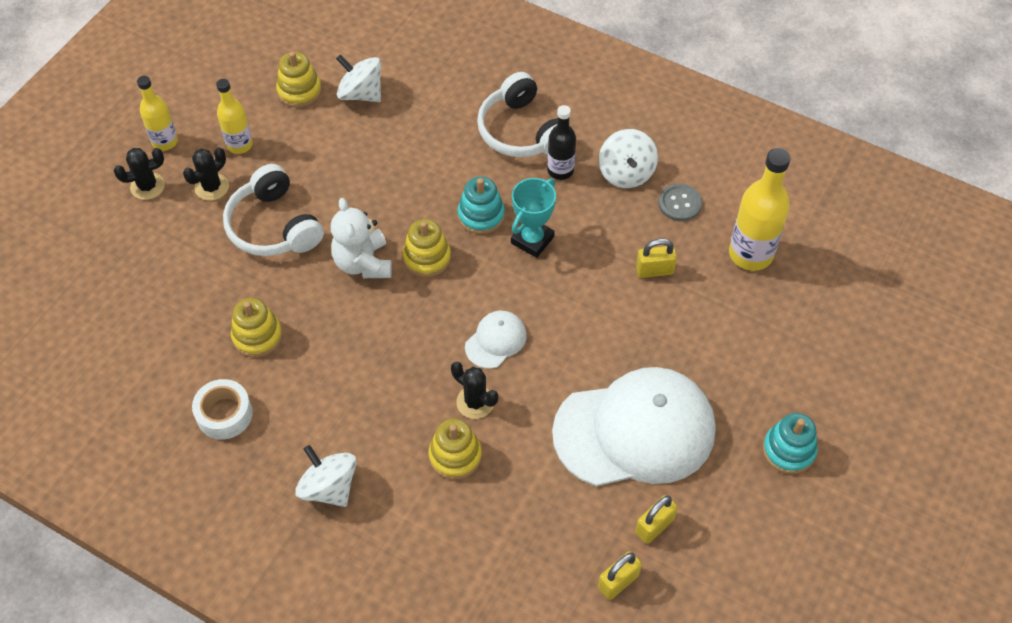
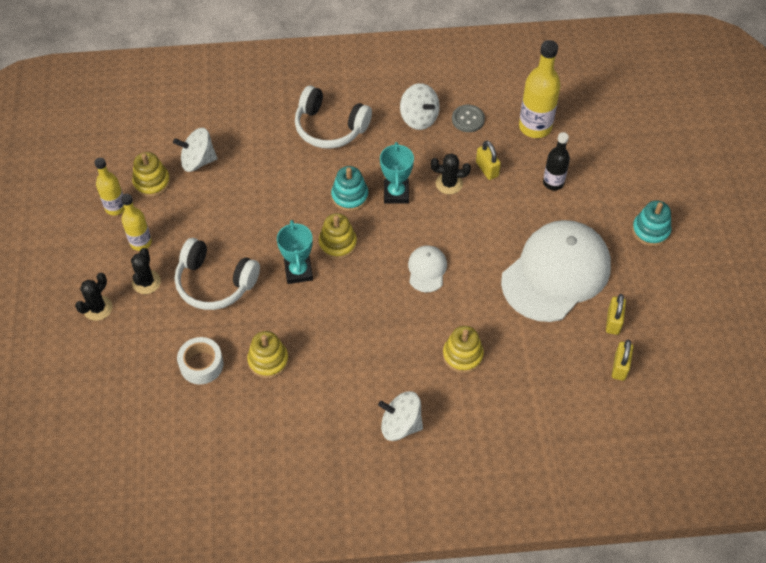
camera: 35 degrees left, 0 degrees up
(165, 141) = (82, 270): yellow bottle -> yellow bottle (115, 207)
(224, 414) = (291, 423): white tape -> white tape (201, 364)
(363, 263) = (298, 271): white teddy bear -> turquoise trophy
(475, 402) = (447, 315): black cactus -> black cactus (449, 183)
(560, 170) = (376, 139): black bottle -> black bottle (553, 182)
(654, 270) = (487, 169): yellow padlock -> yellow padlock turned 75 degrees counterclockwise

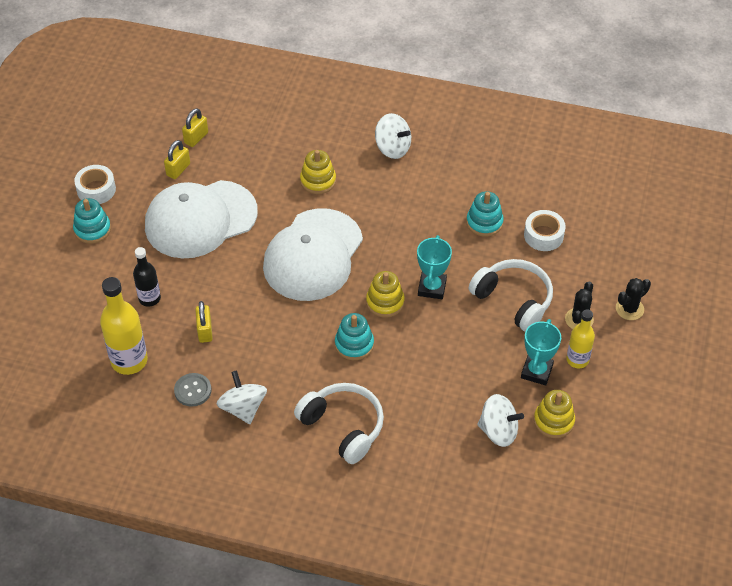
camera: 160 degrees left, 5 degrees down
(115, 207) = (597, 404): yellow bottle -> none
(268, 360) = (484, 222): yellow stacking toy -> turquoise stacking toy
(396, 193) = (307, 333): turquoise trophy -> turquoise trophy (536, 371)
(427, 269) = (313, 255): white cap -> white cap, size x2.31
(449, 183) = (250, 328): black cactus -> none
(678, 273) = (96, 189): none -> white tape

